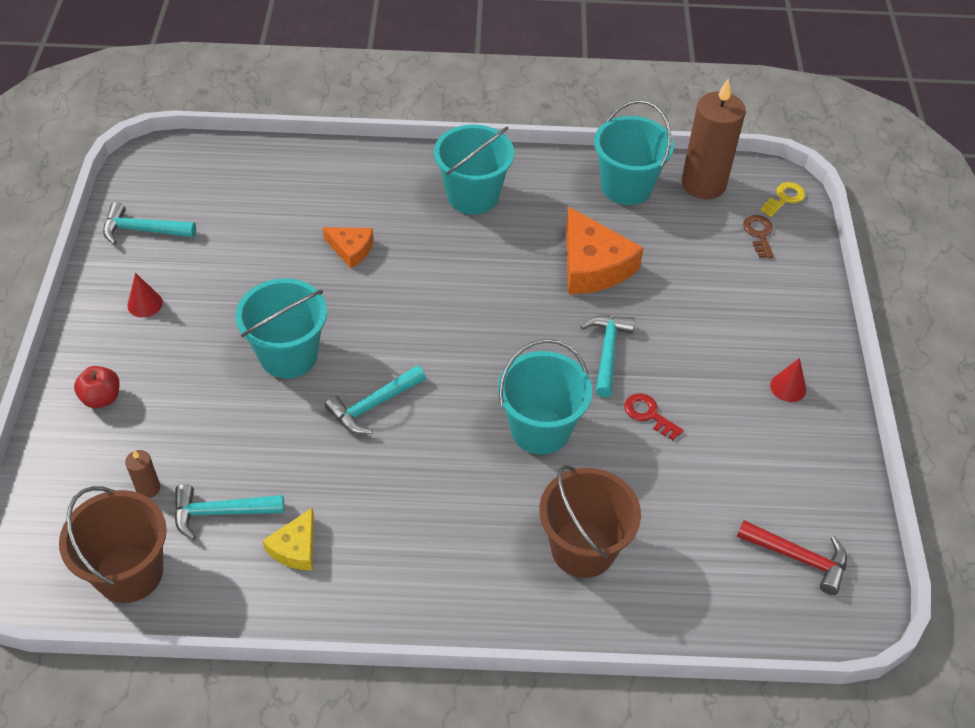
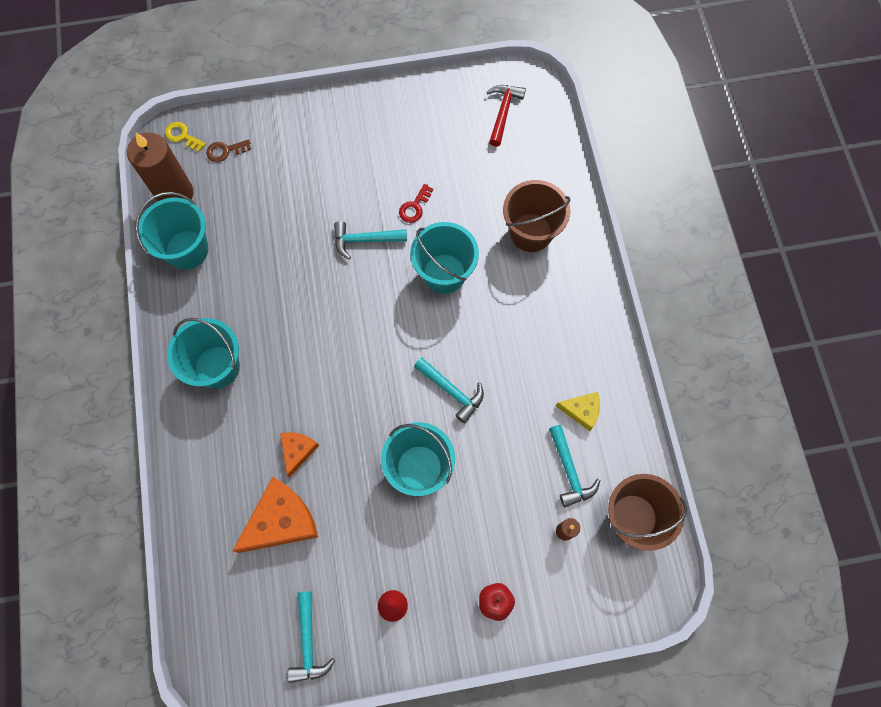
camera: 100 degrees left, 20 degrees up
(593, 265) = (280, 262): orange cheese -> orange cheese (281, 521)
(788, 387) = (370, 124): red cone -> none

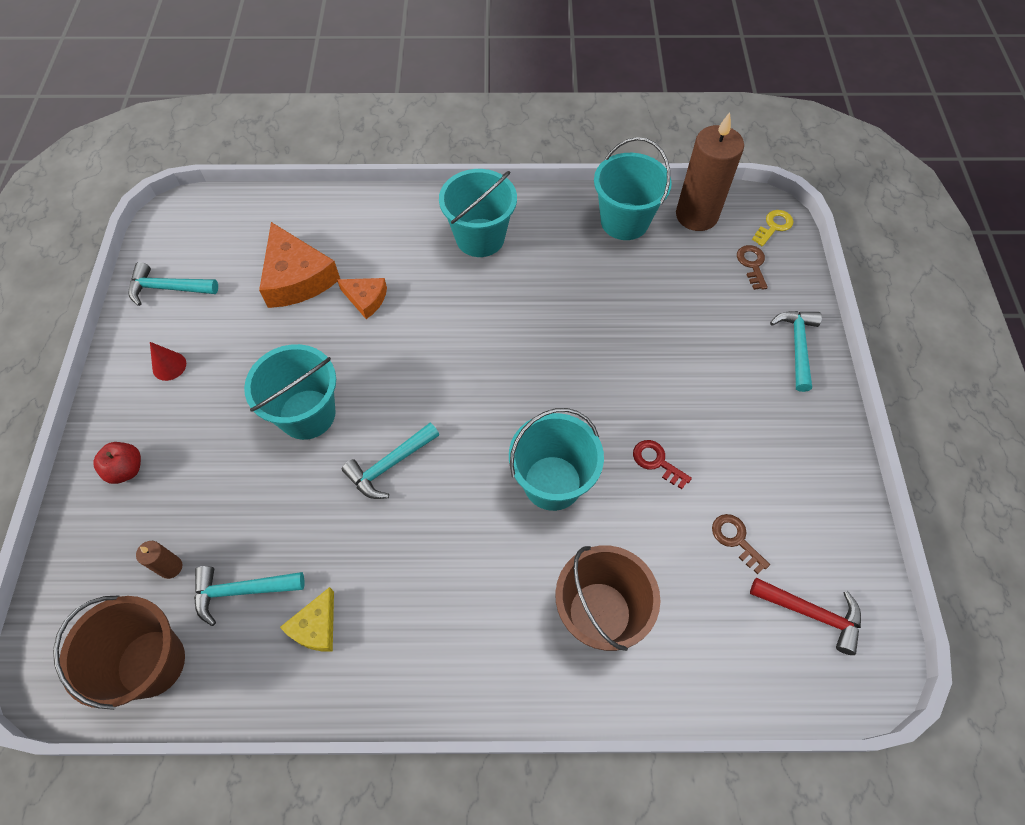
camera: 100 degrees right, 10 degrees down
(364, 240) = (614, 396): turquoise hammer -> turquoise hammer (797, 346)
(463, 155) = (735, 539): none -> brown key

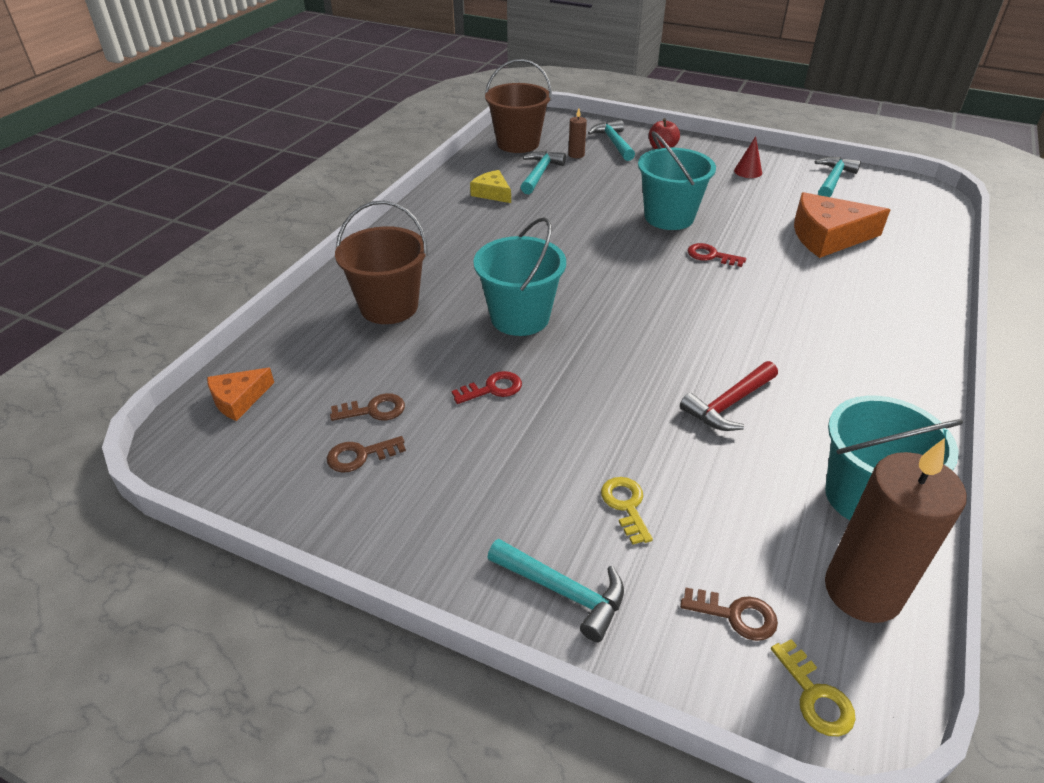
camera: 115 degrees right, 20 degrees down
(366, 299) = (787, 266): orange cheese -> orange cheese (239, 399)
(372, 359) = (711, 256): none -> red key
(389, 465) = (596, 243): turquoise hammer -> turquoise hammer (613, 142)
(480, 238) = (858, 357): turquoise bucket -> none
(713, 335) = (626, 505): none -> yellow key
(785, 520) = (360, 456): none -> brown key
(812, 613) = (265, 430): red hammer -> red hammer (728, 404)

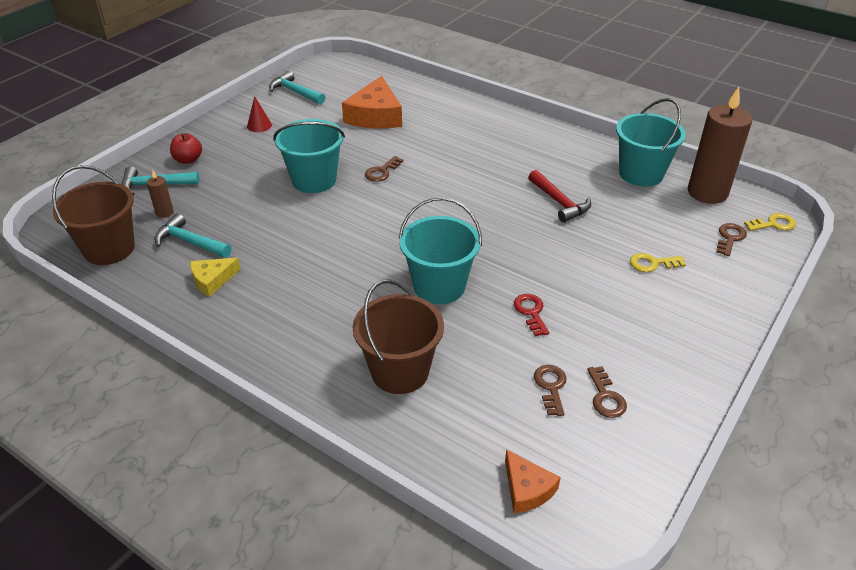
camera: 80 degrees left, 0 degrees up
(564, 592) = (724, 301): turquoise hammer -> none
(711, 256) = (382, 172): red key -> brown key

